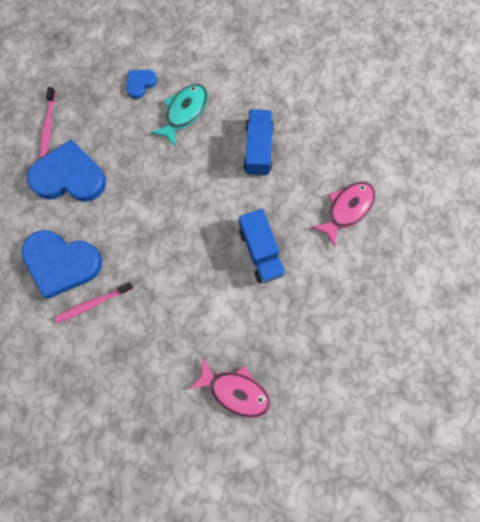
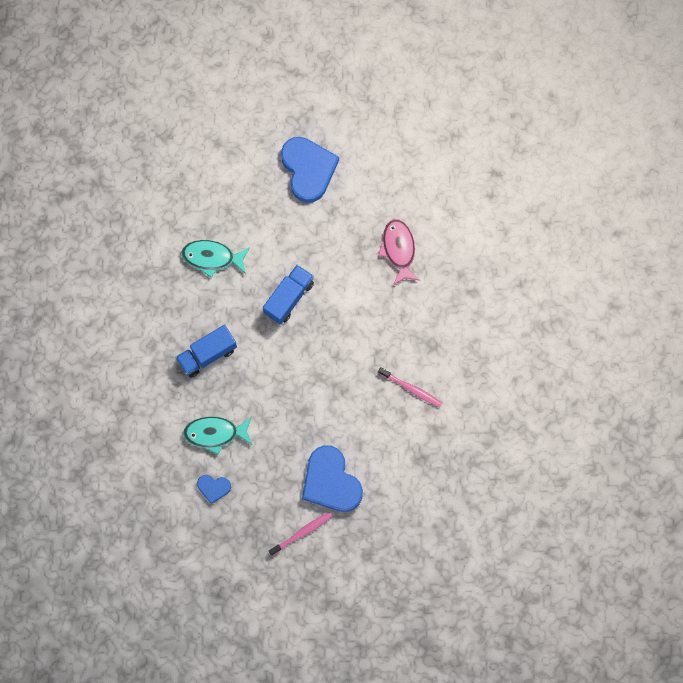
camera: 125 degrees left, 0 degrees up
(62, 263) = (399, 434): blue heart -> blue heart (308, 169)
(347, 210) = (212, 257): pink fish -> turquoise fish

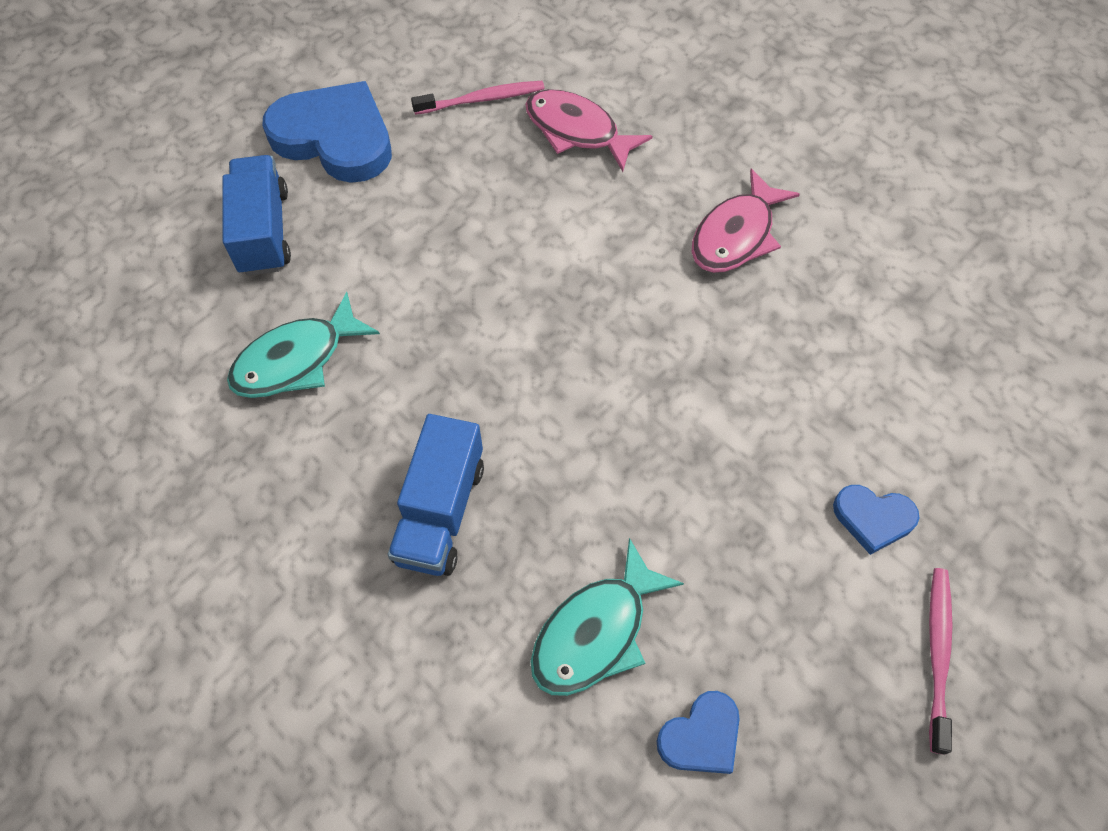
camera: 45 degrees left, 15 degrees down
(289, 298) = (487, 313): blue truck -> blue truck (264, 232)
(331, 482) = (873, 518): blue heart -> blue heart, size x0.48
(405, 348) = (736, 235): none -> pink fish
(411, 389) = (811, 277): pink toothbrush -> pink toothbrush (482, 99)

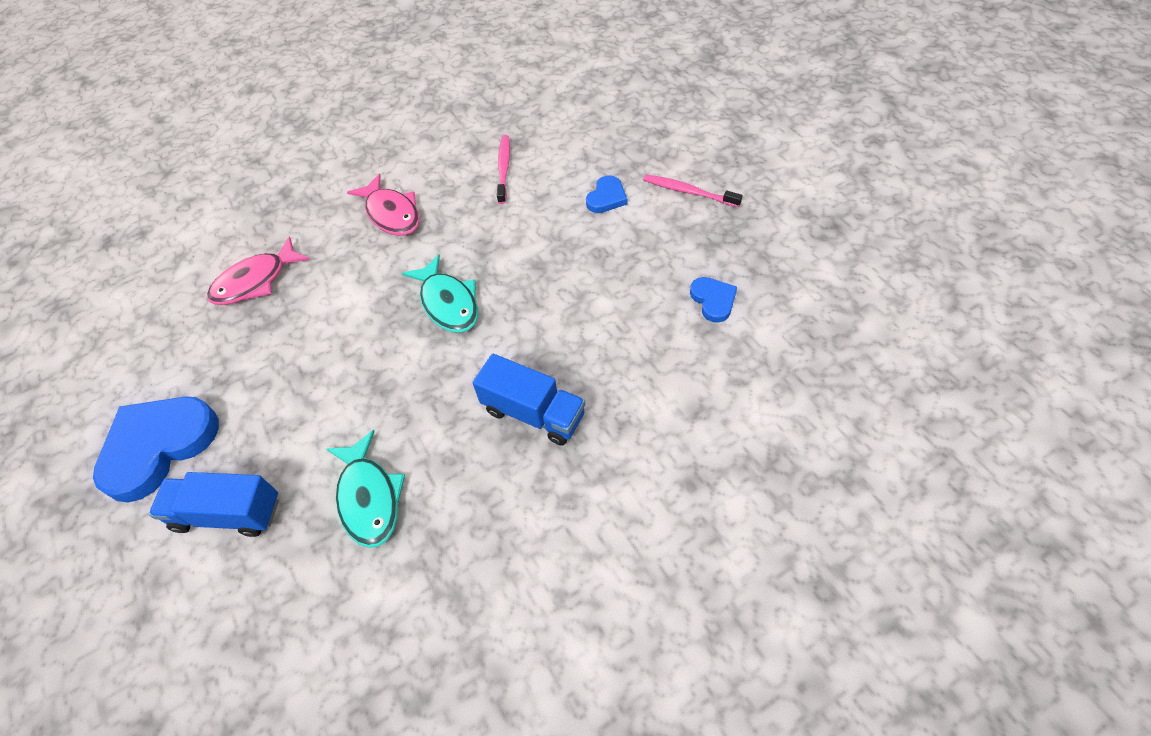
camera: 70 degrees left, 5 degrees down
(482, 99) = (186, 335): pink toothbrush -> pink toothbrush (504, 168)
(596, 632) = (640, 339): turquoise fish -> turquoise fish (448, 303)

